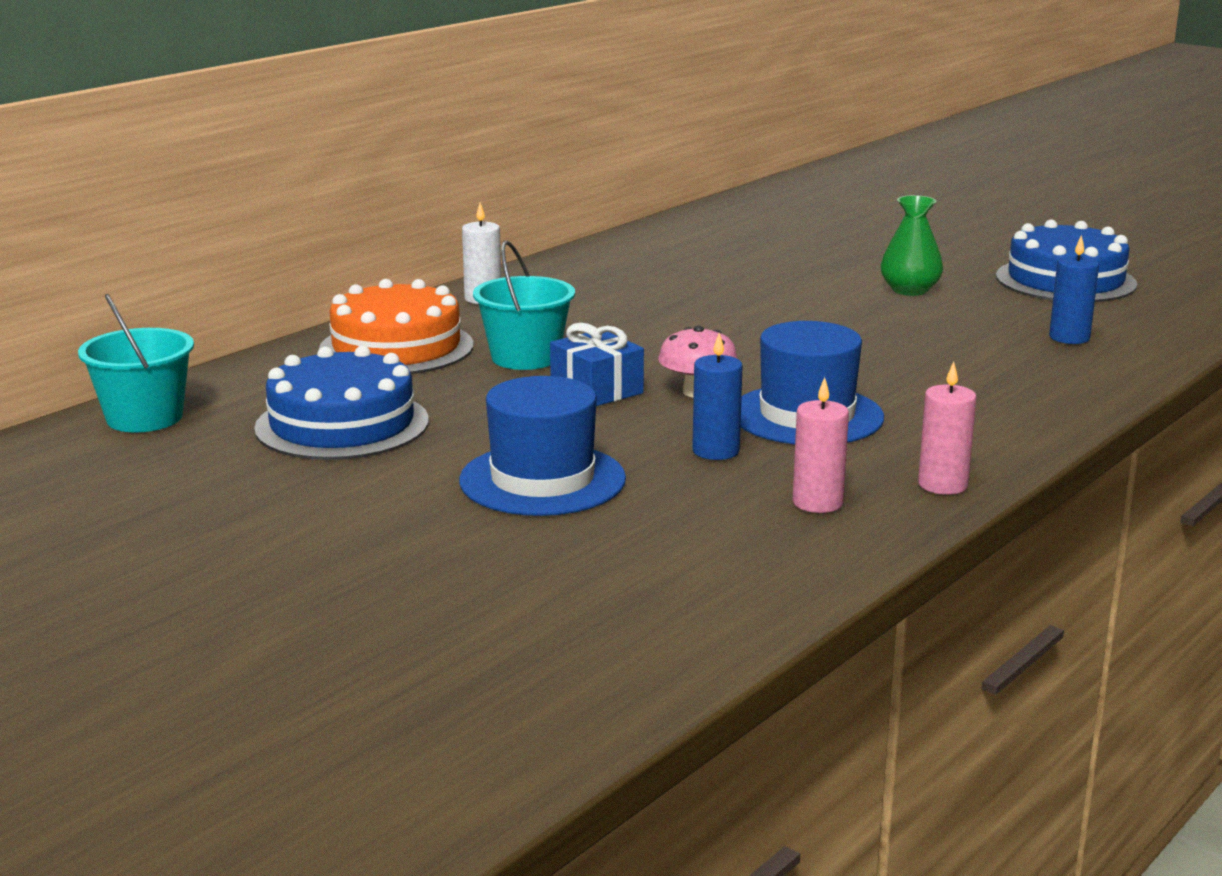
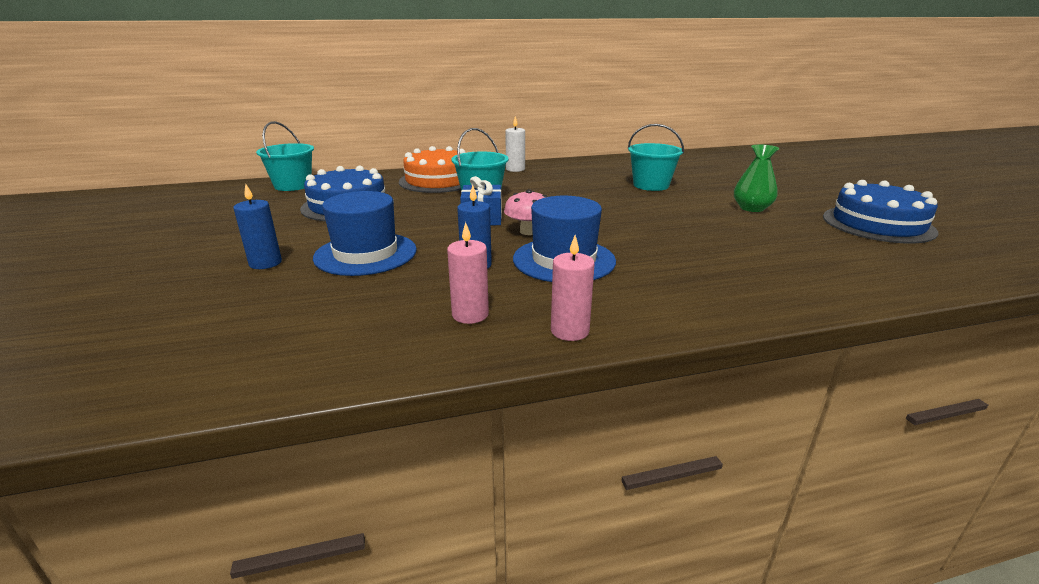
camera: 35 degrees right, 5 degrees up
(735, 283) = (651, 185): none -> turquoise bucket
(1069, 338) = (828, 259): blue candle -> blue candle (265, 263)

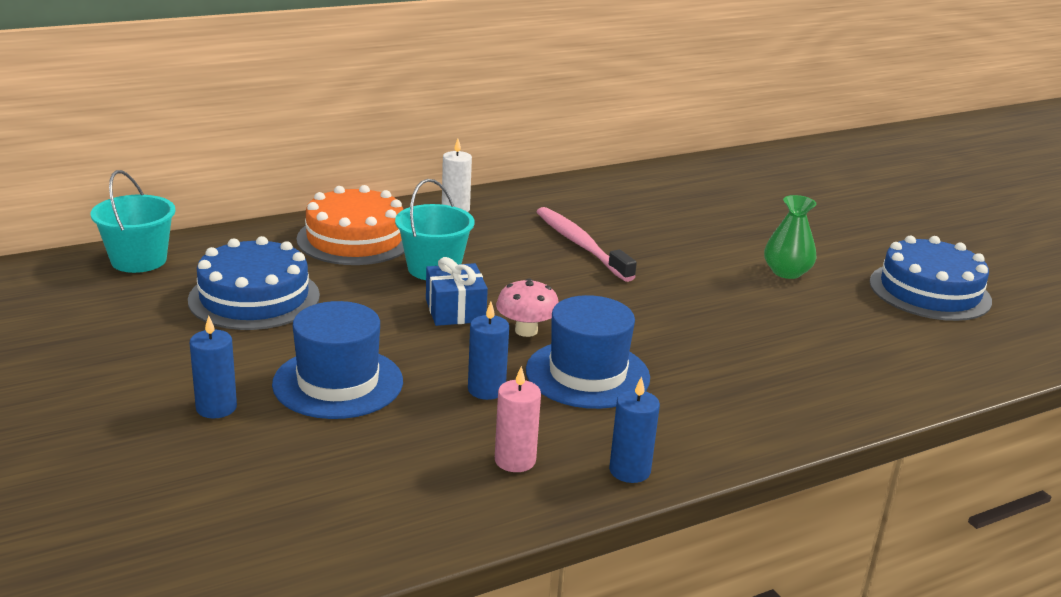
camera: 15 degrees left, 0 degrees up
(569, 331) = (629, 471): pink candle -> blue candle
(594, 188) = (580, 245): none -> pink toothbrush
(651, 185) = (654, 235): turquoise bucket -> none

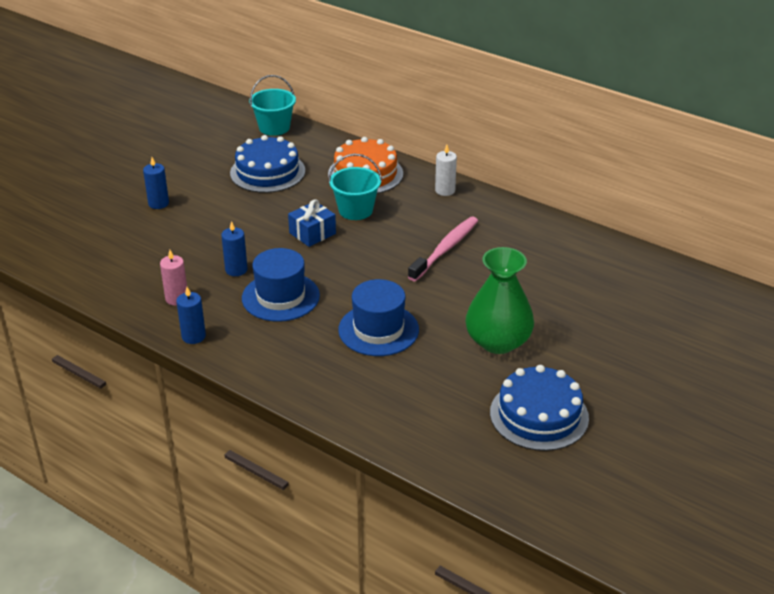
camera: 65 degrees right, 10 degrees up
(338, 383) = (206, 226): blue hat -> blue hat (378, 330)
(526, 331) = (311, 263): pink mushroom -> none
(786, 272) = (498, 341): green vase -> green vase, size x1.68

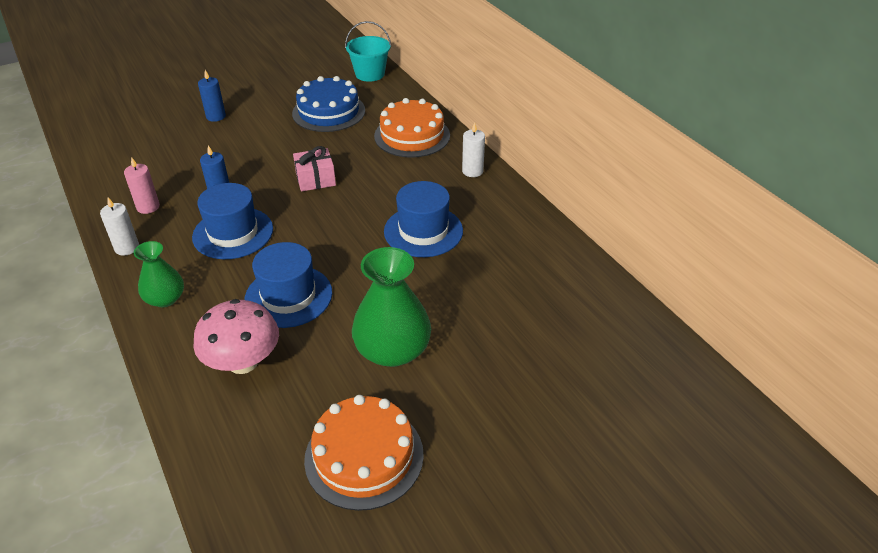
camera: 25 degrees right, 5 degrees up
(193, 336) = (127, 248): blue candle -> white candle
(273, 364) = (165, 298): none -> green vase
(312, 233) = (315, 179): blue gift -> pink gift
(355, 210) = (373, 168): turquoise bucket -> none
(387, 387) = (243, 362): none -> pink mushroom
(445, 249) = (423, 231): pink toothbrush -> blue hat
(539, 415) = (364, 456): blue cake -> orange cake

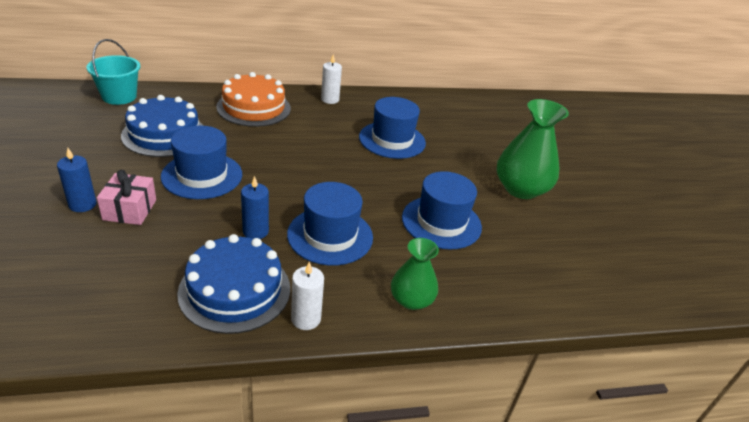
camera: 75 degrees left, 5 degrees down
(148, 207) = (235, 290): pink candle -> blue cake
(243, 362) = (515, 264): pink mushroom -> none
(281, 147) = (202, 175): none -> blue hat
(315, 179) = (278, 169): pink gift -> pink gift (130, 210)
(364, 456) = (618, 226): orange cake -> none

